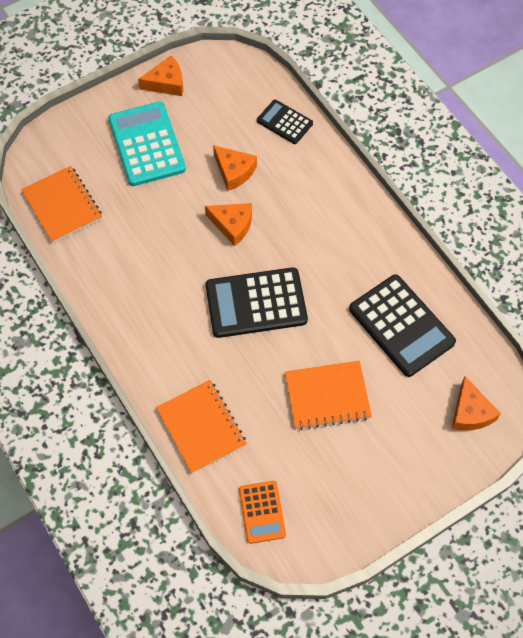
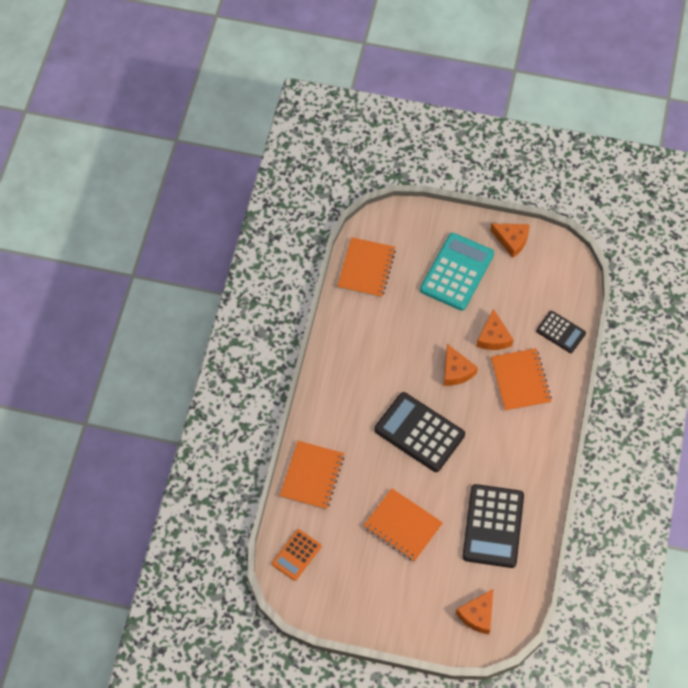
camera: 45 degrees right, 0 degrees up
(284, 122) = (560, 332): black calculator -> black calculator turned 135 degrees clockwise
(294, 188) = (520, 381): none -> orange notebook

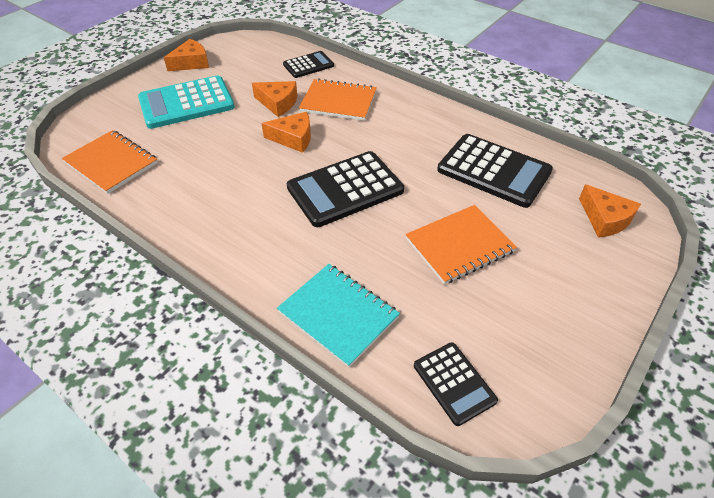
camera: 65 degrees left, 15 degrees down
(296, 555) = (454, 383): orange calculator -> black calculator
(312, 476) = (338, 315): orange notebook -> turquoise notebook
(456, 272) = (186, 103): turquoise calculator -> turquoise calculator turned 75 degrees counterclockwise

